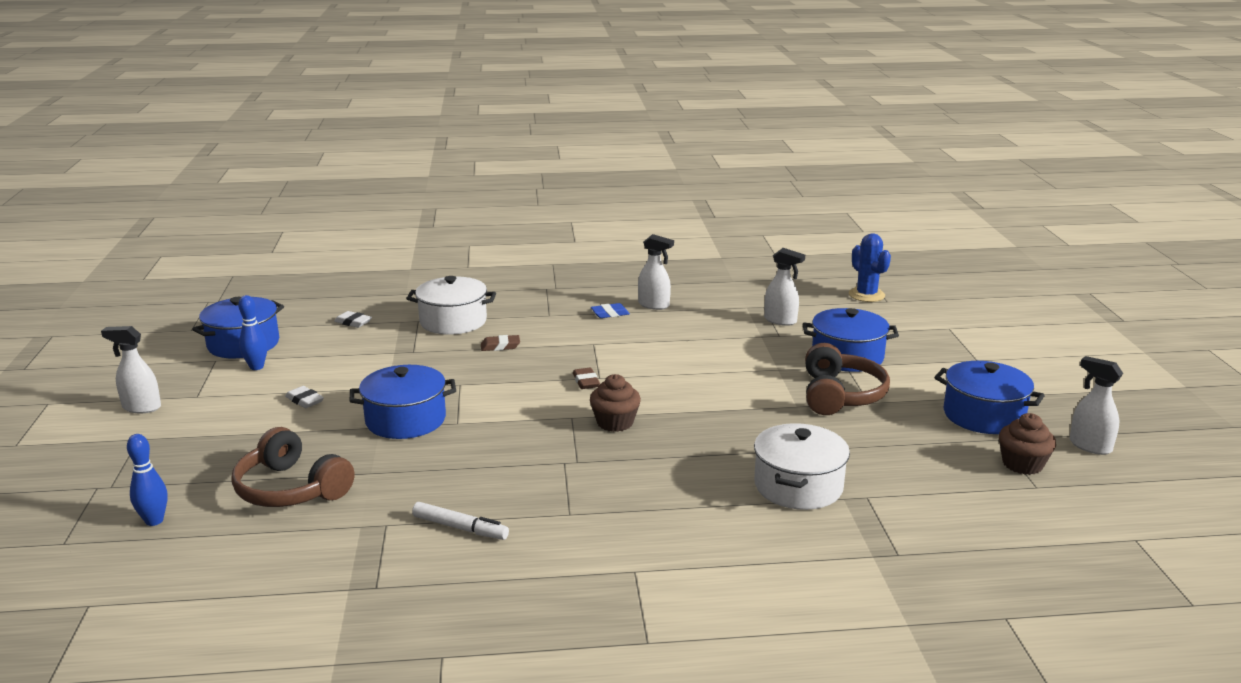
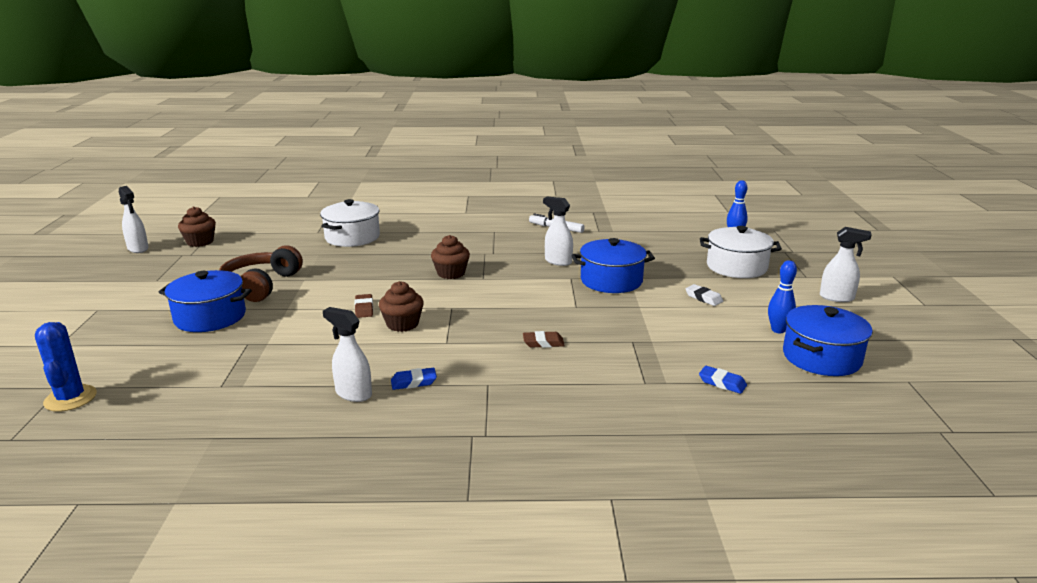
camera: 175 degrees left, 0 degrees up
(291, 489) = (666, 246): brown headphones -> none
(353, 322) = (722, 383): white eraser -> blue eraser
(453, 321) = (602, 379): white pot -> white pot (736, 267)
(586, 382) = (464, 304): brown eraser -> brown eraser (364, 309)
(644, 358) = (402, 324): none -> brown cupcake
(780, 321) = (225, 362): white spray bottle -> white spray bottle (558, 261)
(983, 415) = (174, 268): blue pot -> none

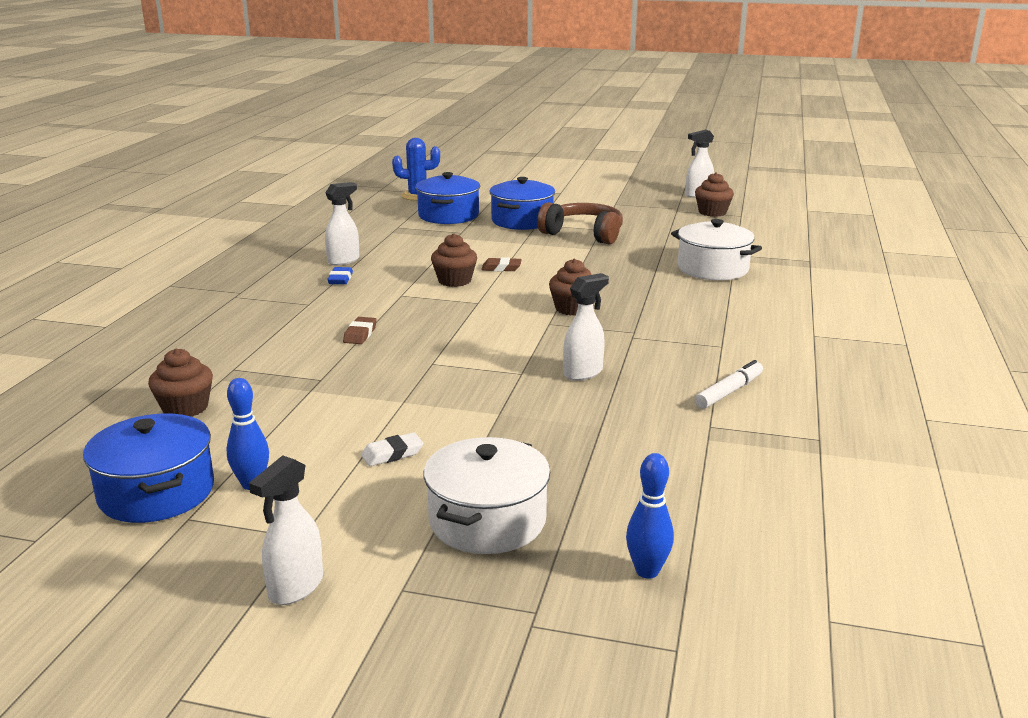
camera: 105 degrees right, 0 degrees up
(611, 281) = (495, 398): blue pot -> blue pot (448, 215)
(722, 383) = (185, 408): blue eraser -> brown cupcake

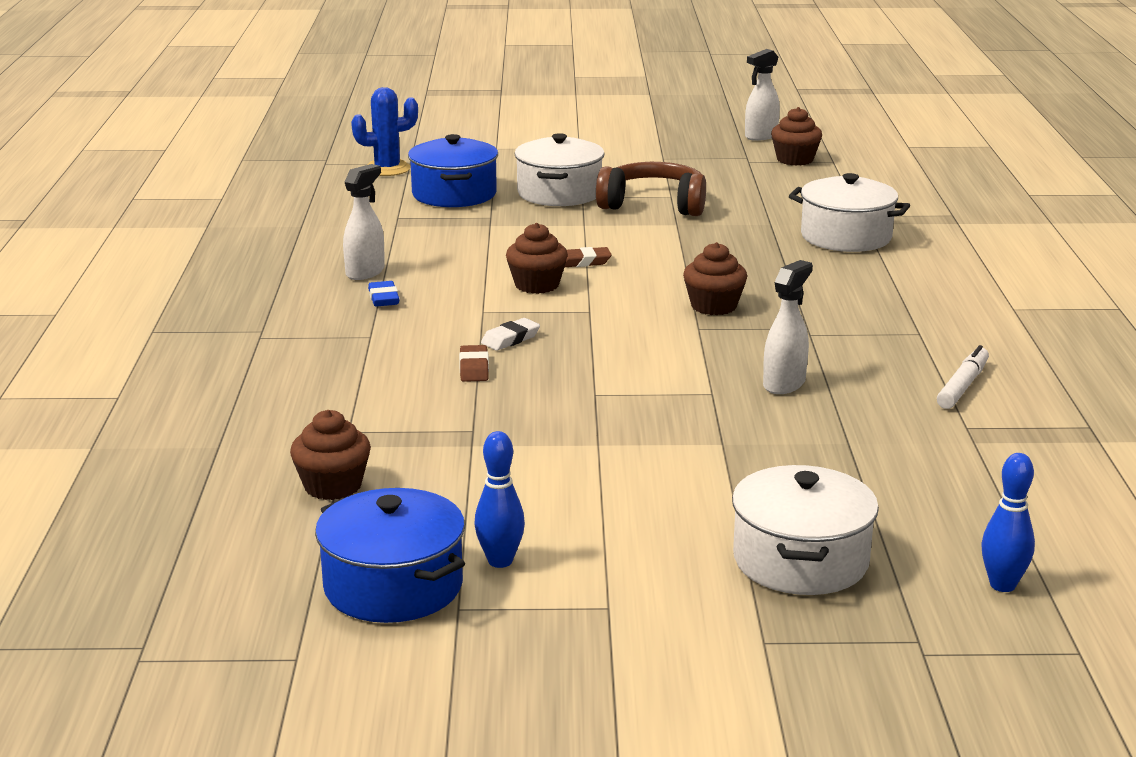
camera: 15 degrees left, 0 degrees up
(295, 588) = (648, 658): white spray bottle -> none
(392, 454) = (636, 505): white eraser -> white eraser (510, 339)
(522, 221) = (559, 193): blue pot -> white pot

